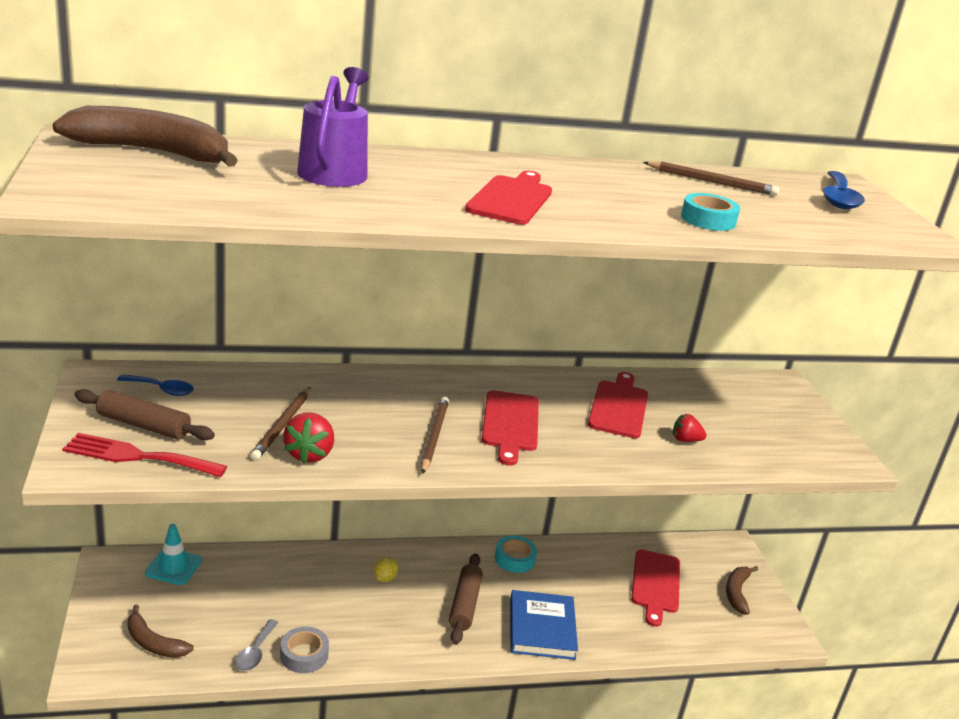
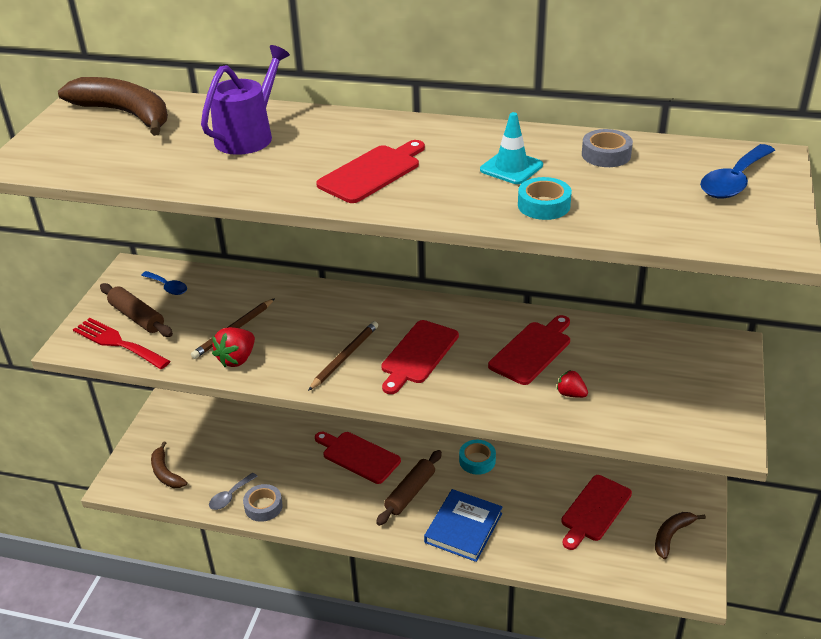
camera: 30 degrees right, 10 degrees up
(173, 567) = (207, 416): turquoise traffic cone -> turquoise traffic cone (511, 167)
(385, 578) = (358, 456): yellow lemon -> red cutting board
(712, 182) = (606, 155): brown pencil -> grey tape

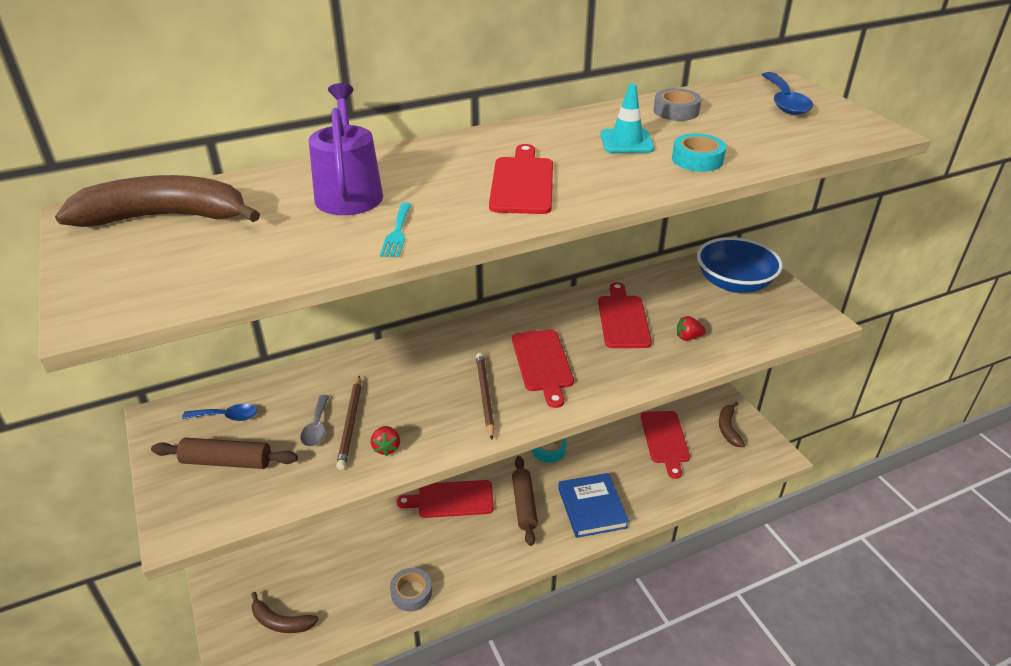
camera: 40 degrees left, 0 degrees up
(118, 343) = (235, 498): red fork -> none
(230, 496) = (370, 603): grey spoon -> grey spoon (316, 427)
(234, 177) = (397, 233): none -> turquoise fork
(237, 359) = (386, 448): red strawberry -> red strawberry, size x0.63
(686, 368) = (734, 283): none -> blue bowl

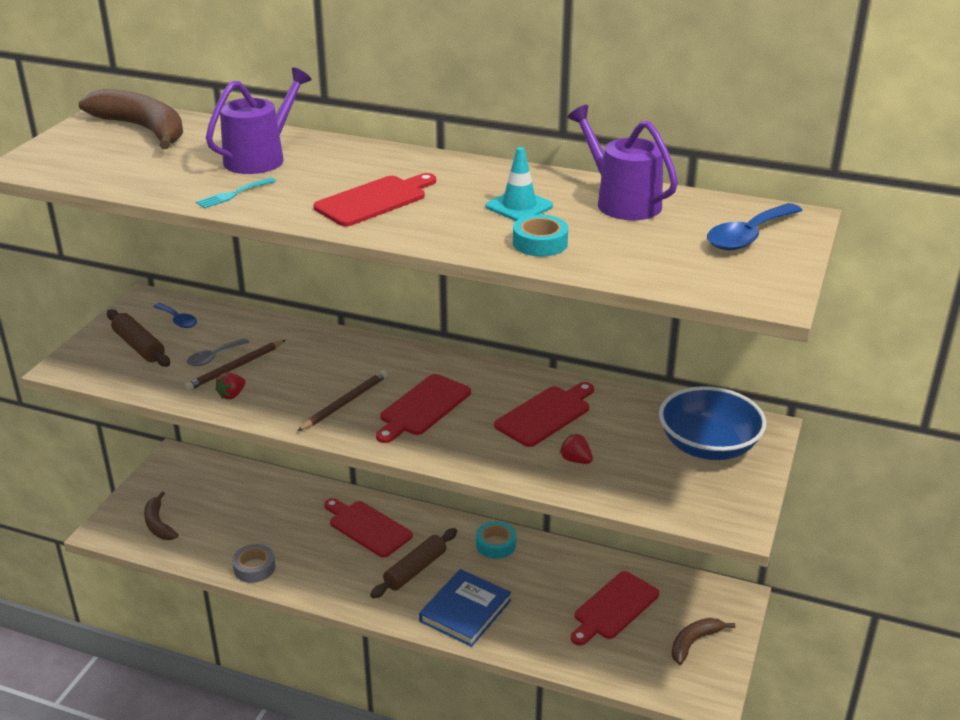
camera: 45 degrees right, 5 degrees down
(676, 111) = (622, 202): grey tape -> purple watering can

